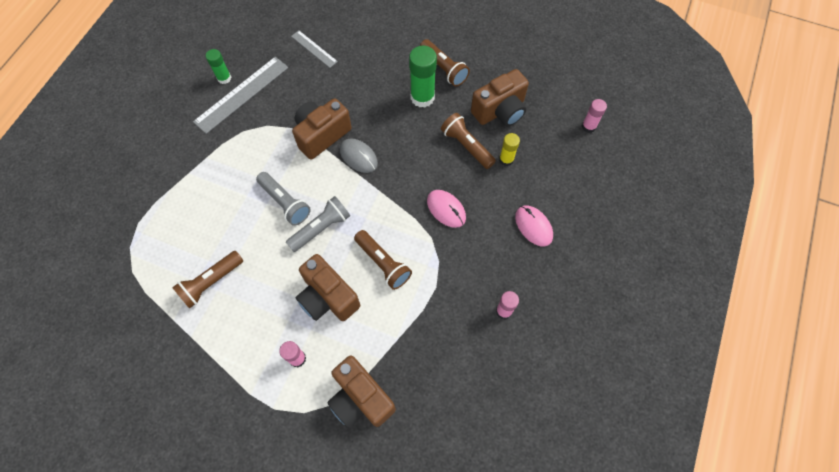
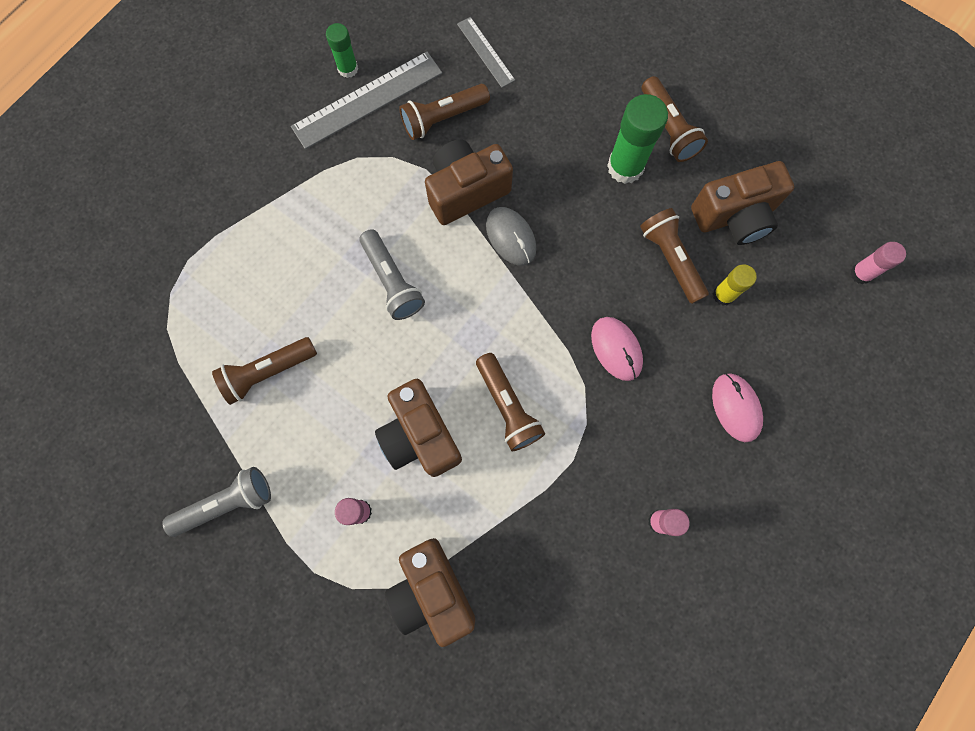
camera: 15 degrees right, 10 degrees up
(295, 94) = (443, 118): none -> brown flashlight
(321, 228) = (433, 332): grey flashlight -> grey flashlight (226, 503)

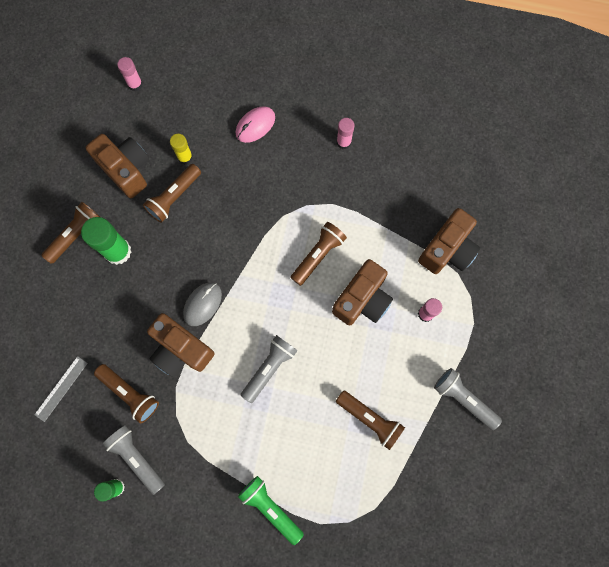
camera: 115 degrees left, 0 degrees up
(235, 215) = (270, 508): none -> green flashlight
(367, 100) = (137, 458): grey ruler -> grey flashlight
(616, 349) = (250, 206): pink mouse -> none

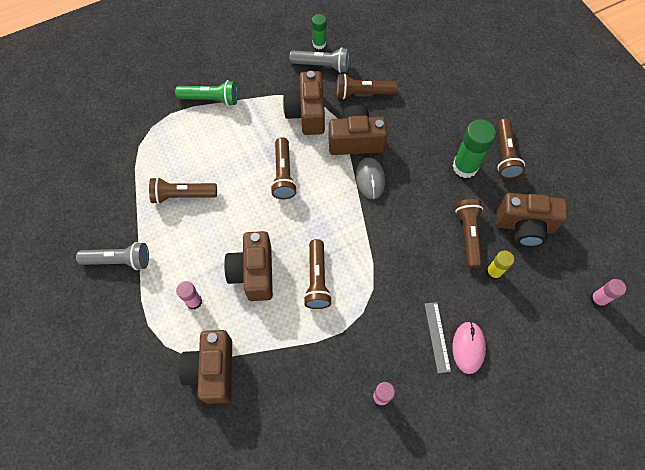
camera: 140 degrees right, 10 degrees down
(61, 388) = (408, 65): grey ruler -> grey ruler (437, 337)
(197, 414) = (307, 113): none -> brown camera
(269, 368) = (283, 174): grey flashlight -> brown flashlight

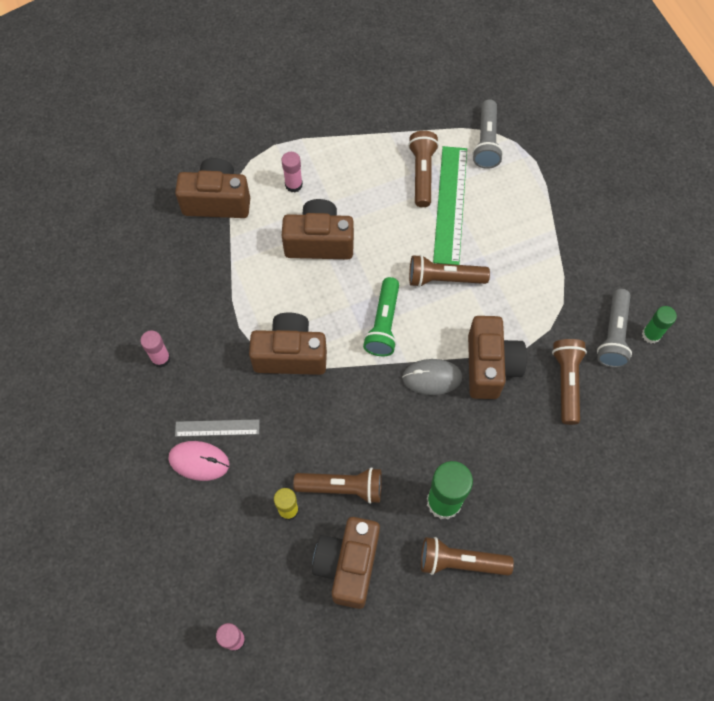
camera: 95 degrees right, 0 degrees up
(119, 260) = (348, 117): grey flashlight -> grey flashlight (486, 142)
(211, 99) = (556, 203): green flashlight -> green flashlight (383, 324)
(213, 172) = (450, 204): none -> green ruler
(307, 113) = (534, 311): brown camera -> brown camera (290, 355)
(317, 279) = (303, 306): brown flashlight -> none

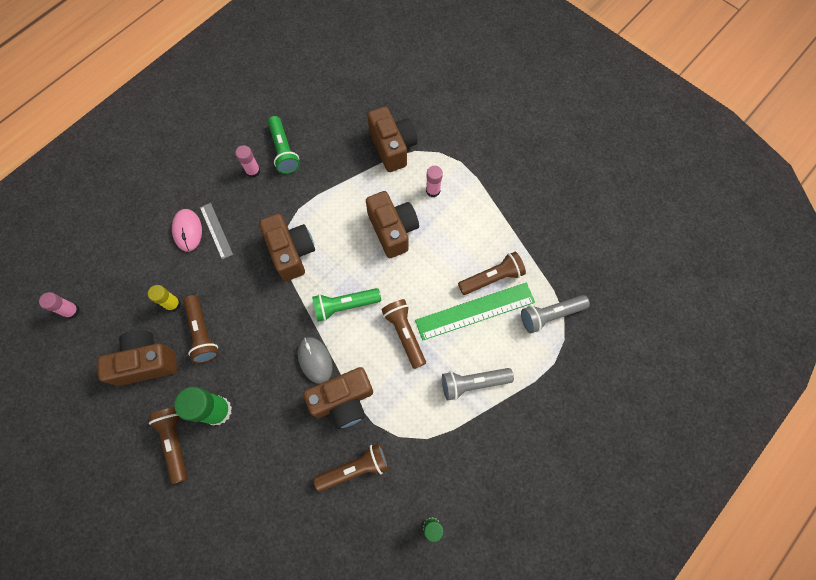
camera: 65 degrees right, 5 degrees up
(153, 314) = (284, 151): none -> green flashlight
(613, 335) = (416, 492): grey flashlight -> grey flashlight (473, 383)

